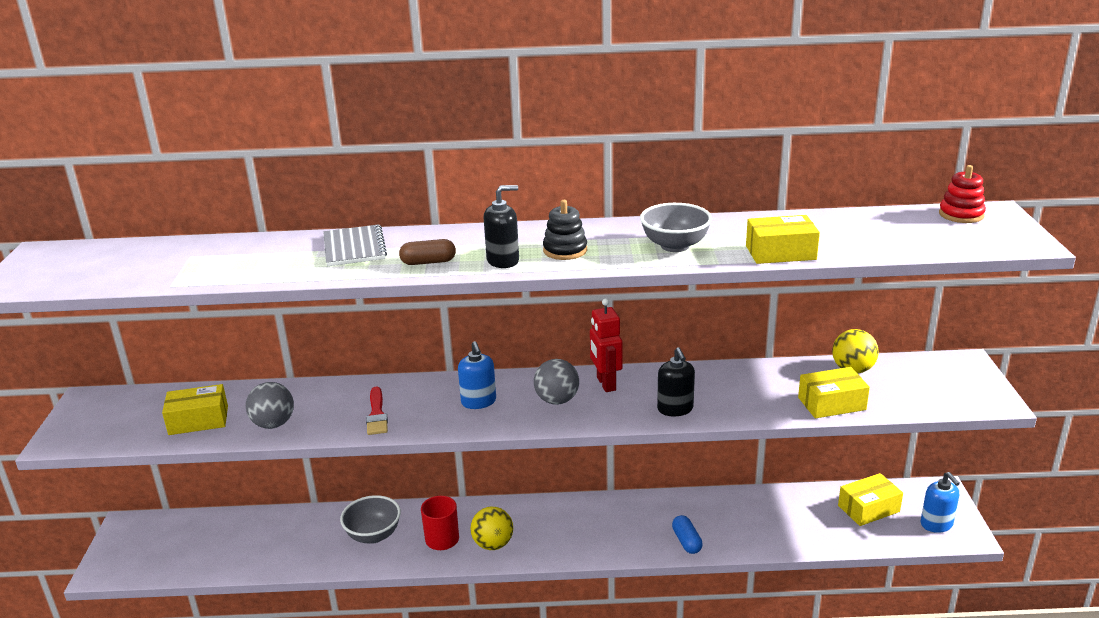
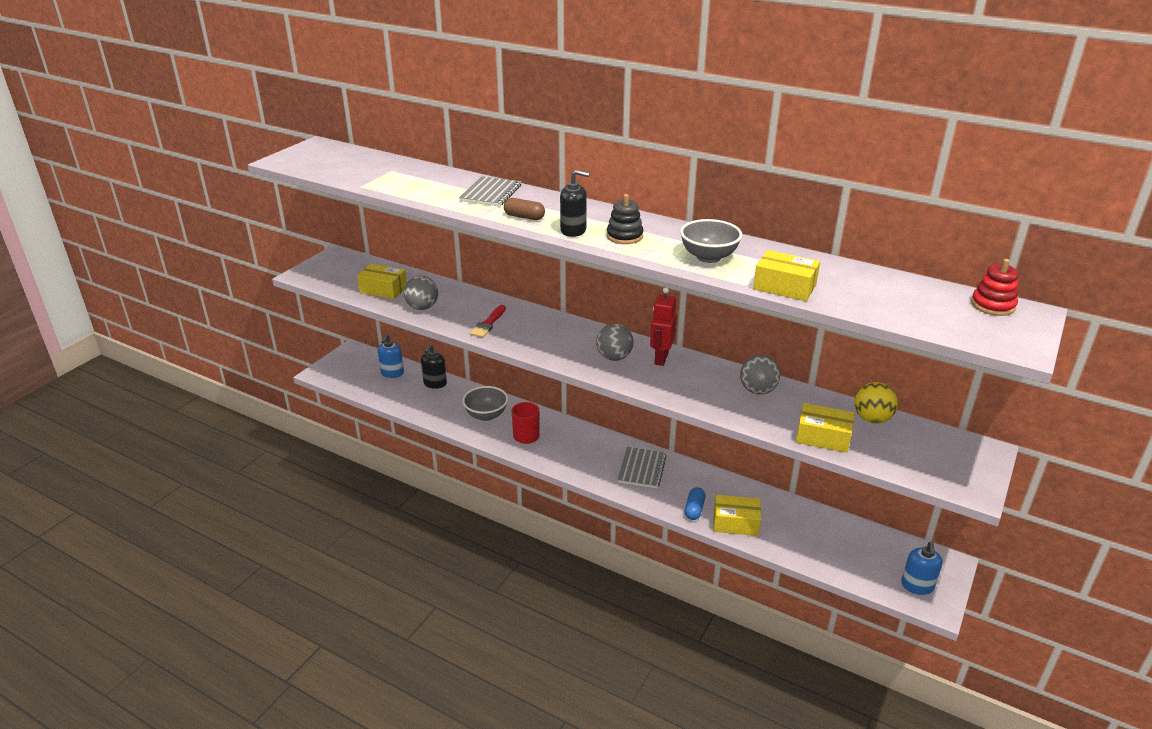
camera: 30 degrees right, 5 degrees up
(478, 402) = (560, 339): blue soap dispenser -> blue soap dispenser (392, 373)
(493, 544) = (556, 453): yellow ball -> none
(598, 522) = (641, 469): none -> grey notebook
(675, 409) = (693, 395): black soap dispenser -> black soap dispenser (435, 383)
(729, 381) = (757, 390): none -> grey ball
(868, 508) = (867, 549): yellow box -> yellow box (735, 523)

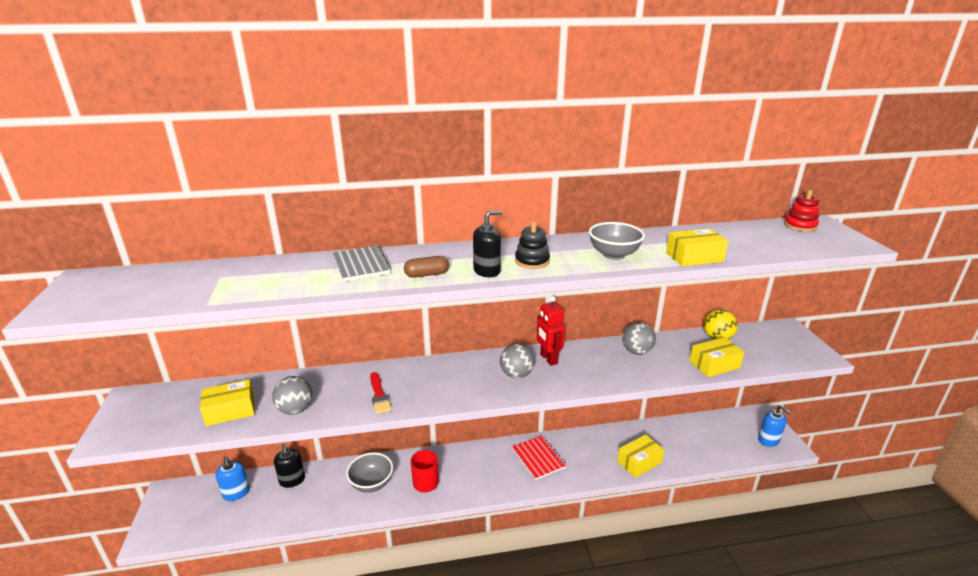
camera: 40 degrees left, 5 degrees down
(641, 469) = (538, 458): grey notebook -> red notebook
(694, 509) = (605, 468): blue capsule -> none

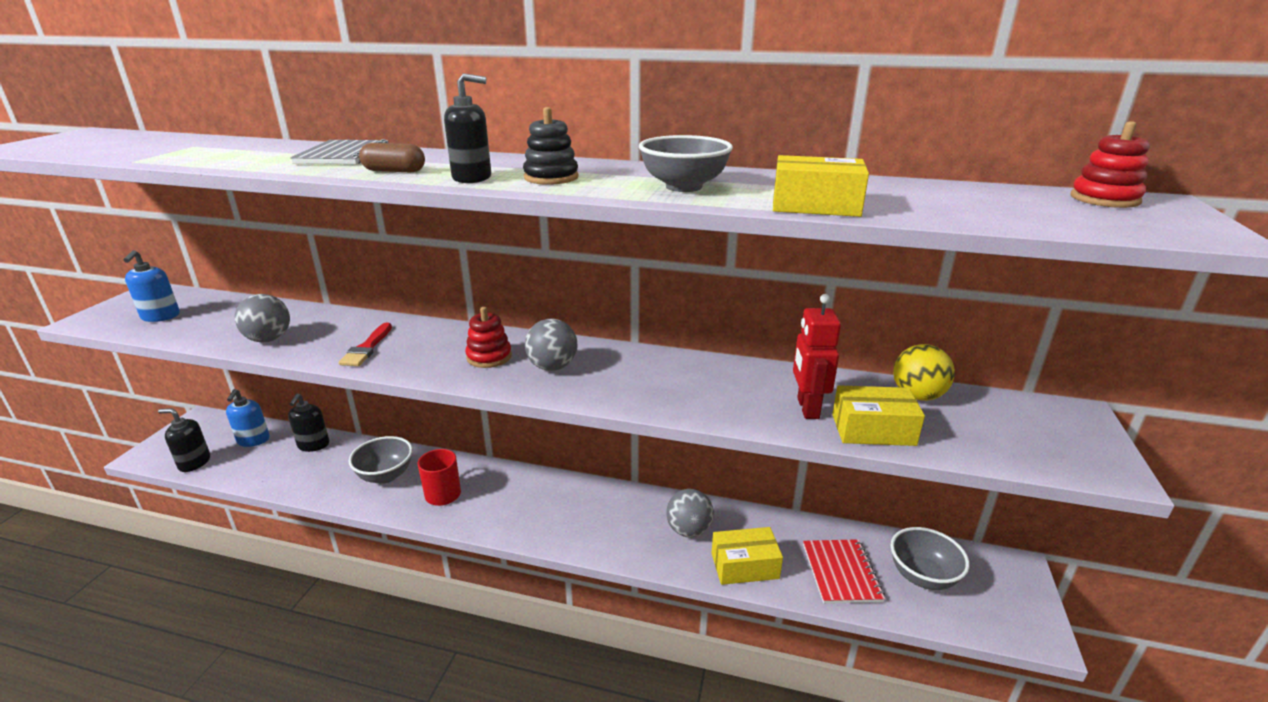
camera: 25 degrees right, 0 degrees up
(202, 528) = (194, 463): none -> black soap dispenser
(230, 410) = (212, 324): yellow box -> none
(470, 378) = (489, 357): none -> red stacking toy
(538, 458) = (603, 512): red notebook -> red notebook (841, 572)
(548, 359) = (616, 360): red robot -> red robot (807, 408)
(636, 351) = (757, 382): grey ball -> grey ball (689, 530)
(725, 435) = (922, 576): none -> grey bowl
(768, 440) = (1000, 609): blue soap dispenser -> blue soap dispenser (160, 316)

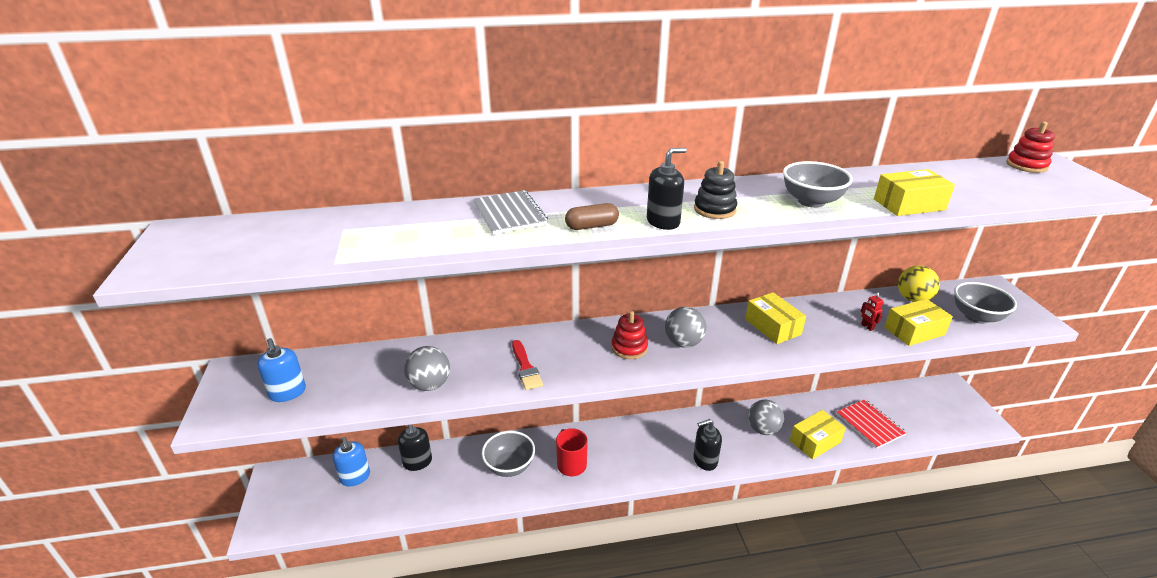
camera: 25 degrees left, 5 degrees up
(194, 463) = (320, 517): black soap dispenser -> black soap dispenser (705, 460)
(679, 378) = (772, 327): none -> yellow box
(807, 408) = (867, 327): red robot -> red robot, size x0.48
(922, 576) = (911, 410): grey bowl -> grey bowl (976, 317)

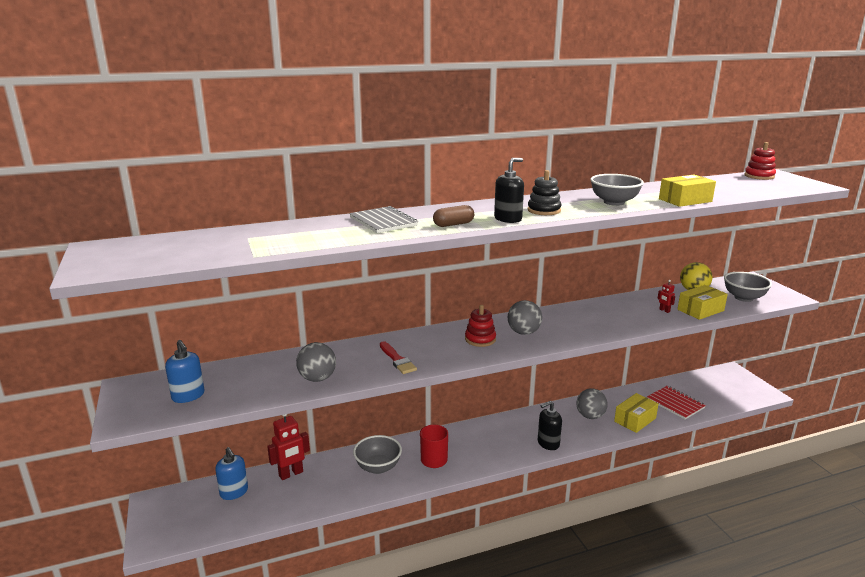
camera: 10 degrees left, 10 degrees down
(417, 462) = (291, 474): black soap dispenser -> red robot
(772, 327) = (591, 316): yellow box -> none

